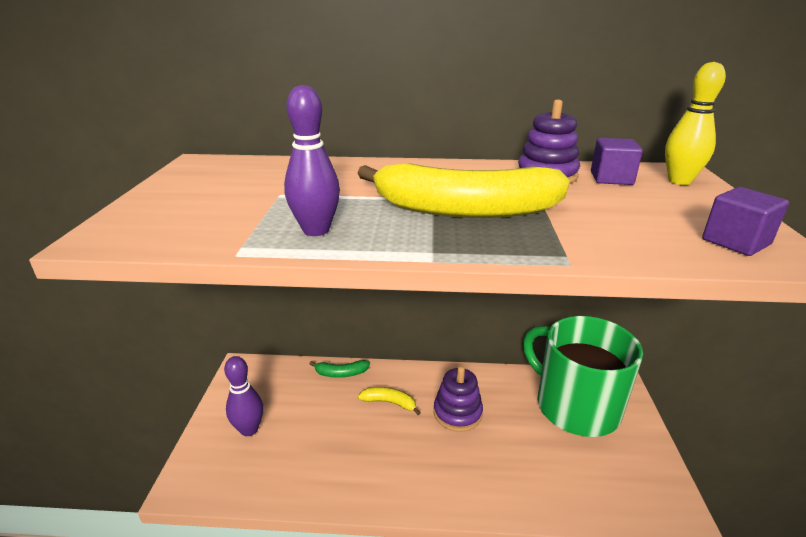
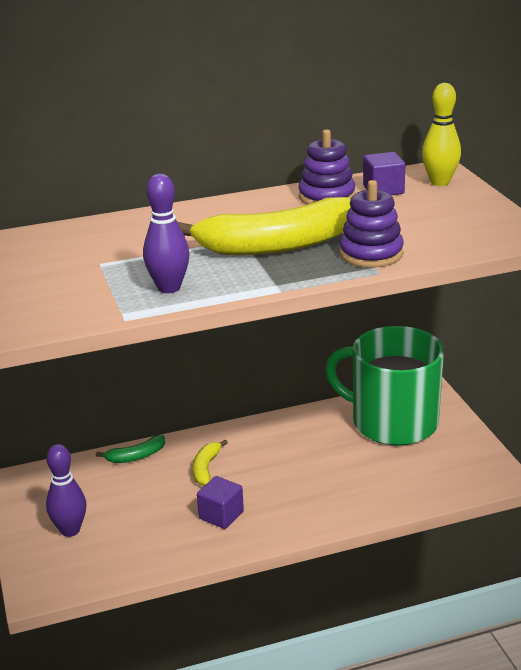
camera: 20 degrees left, 0 degrees up
(389, 403) = (206, 468): yellow banana -> yellow banana turned 75 degrees counterclockwise
(457, 413) = (280, 458): purple stacking toy -> purple stacking toy (371, 254)
(736, 242) = (488, 231): purple cube -> purple cube (221, 515)

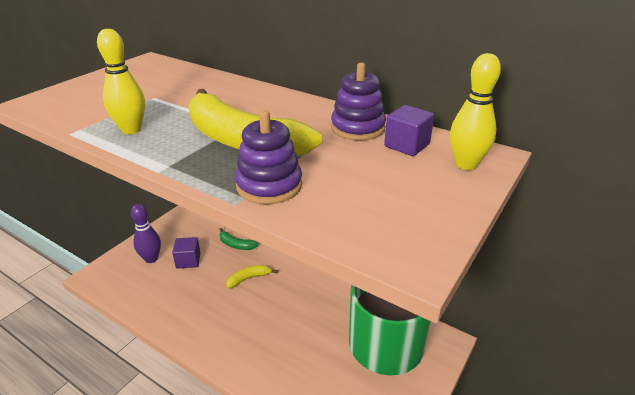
camera: 50 degrees right, 5 degrees up
(169, 288) = (131, 130): purple bowling pin -> yellow bowling pin
(221, 515) = (207, 312): purple cube -> purple cube (188, 261)

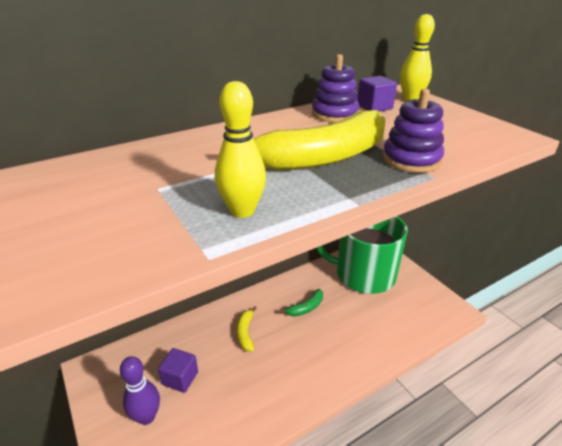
camera: 65 degrees left, 0 degrees up
(236, 245) = (187, 329): green banana -> green banana (306, 308)

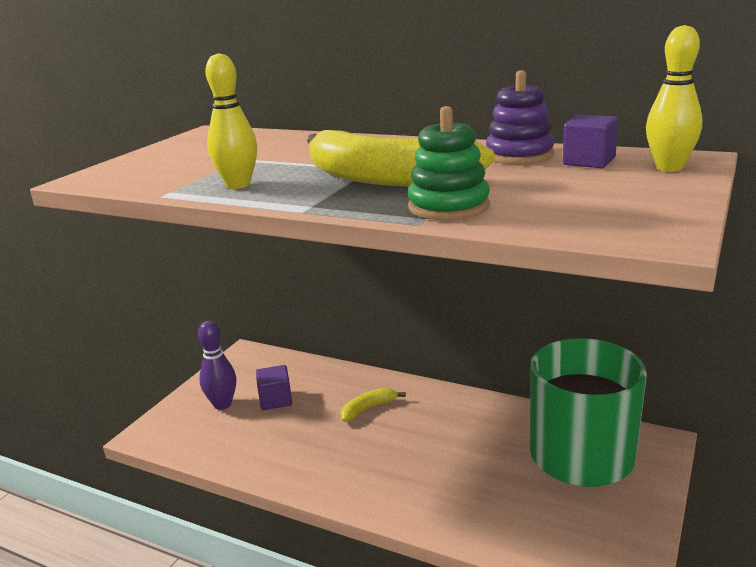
camera: 60 degrees right, 10 degrees down
(306, 308) = (453, 432): green banana -> none
(411, 159) = (448, 207): purple stacking toy -> green stacking toy

